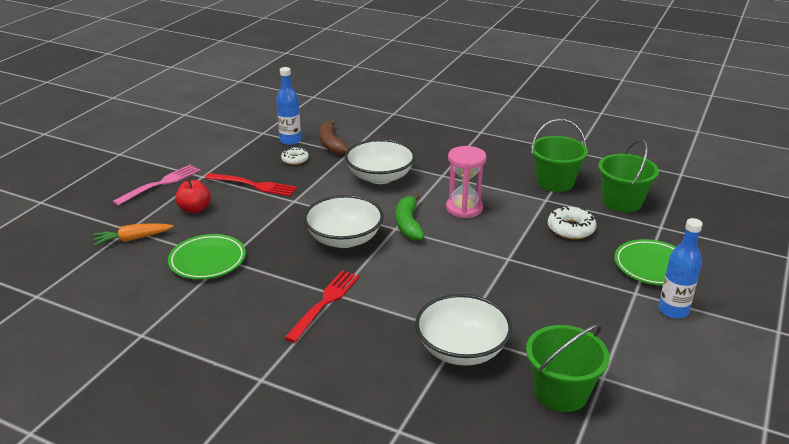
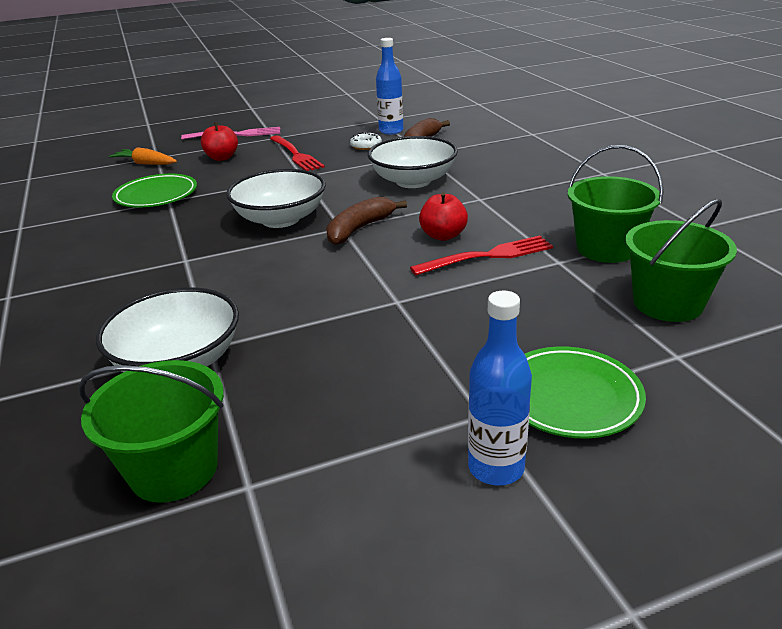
camera: 45 degrees right, 0 degrees up
(325, 303) = (163, 262): red fork -> red fork (487, 256)
(408, 224) = (359, 229): green banana -> brown banana
(464, 208) = (443, 236): pink hourglass -> red apple
(571, 229) = (532, 304): white donut -> none

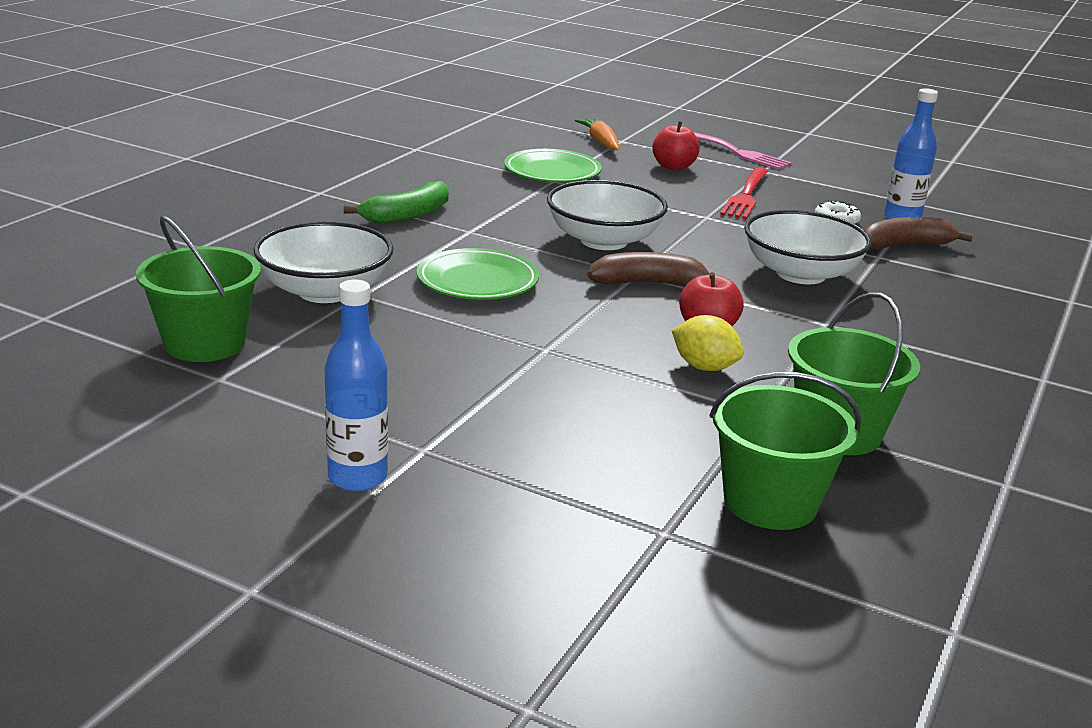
camera: 45 degrees right, 5 degrees down
(118, 274) = (407, 215): none -> green banana
(487, 256) = (704, 367): red fork -> yellow lemon
(570, 397) = (506, 486): green plate -> green plate (477, 282)

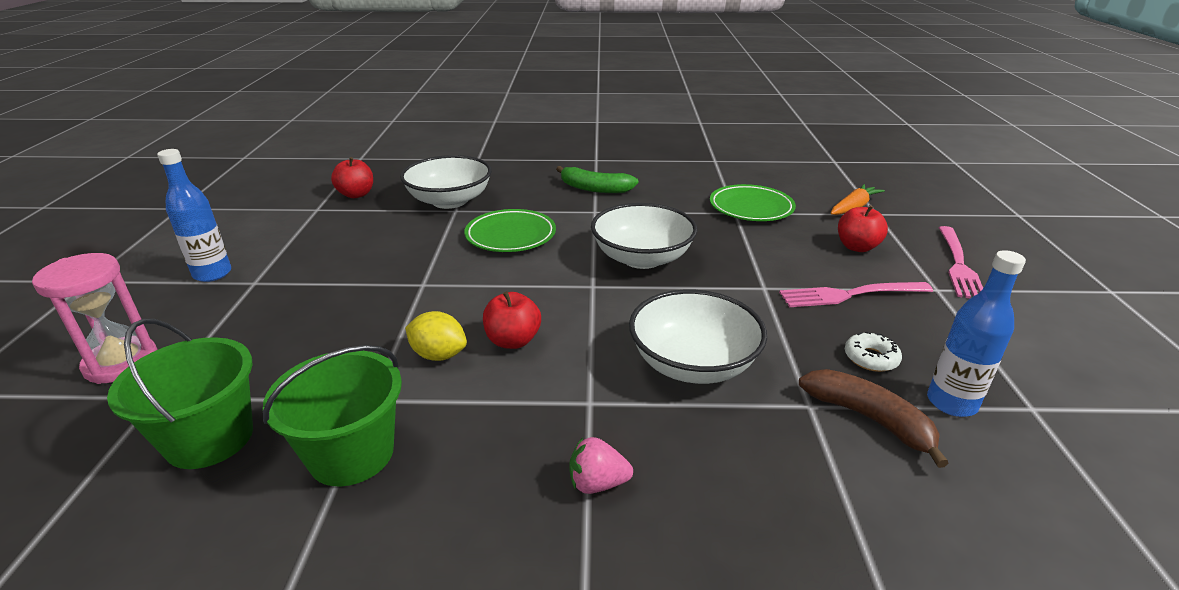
camera: 65 degrees right, 5 degrees up
(205, 343) = (356, 194): green bucket -> red apple
(562, 556) = (121, 363): none -> pink hourglass
(648, 283) = (579, 295): brown banana -> none
(704, 367) = (438, 355): yellow lemon -> yellow lemon turned 75 degrees counterclockwise
(746, 195) = (850, 295): red fork -> pink fork
(927, 345) = (597, 483): none -> pink strawberry

